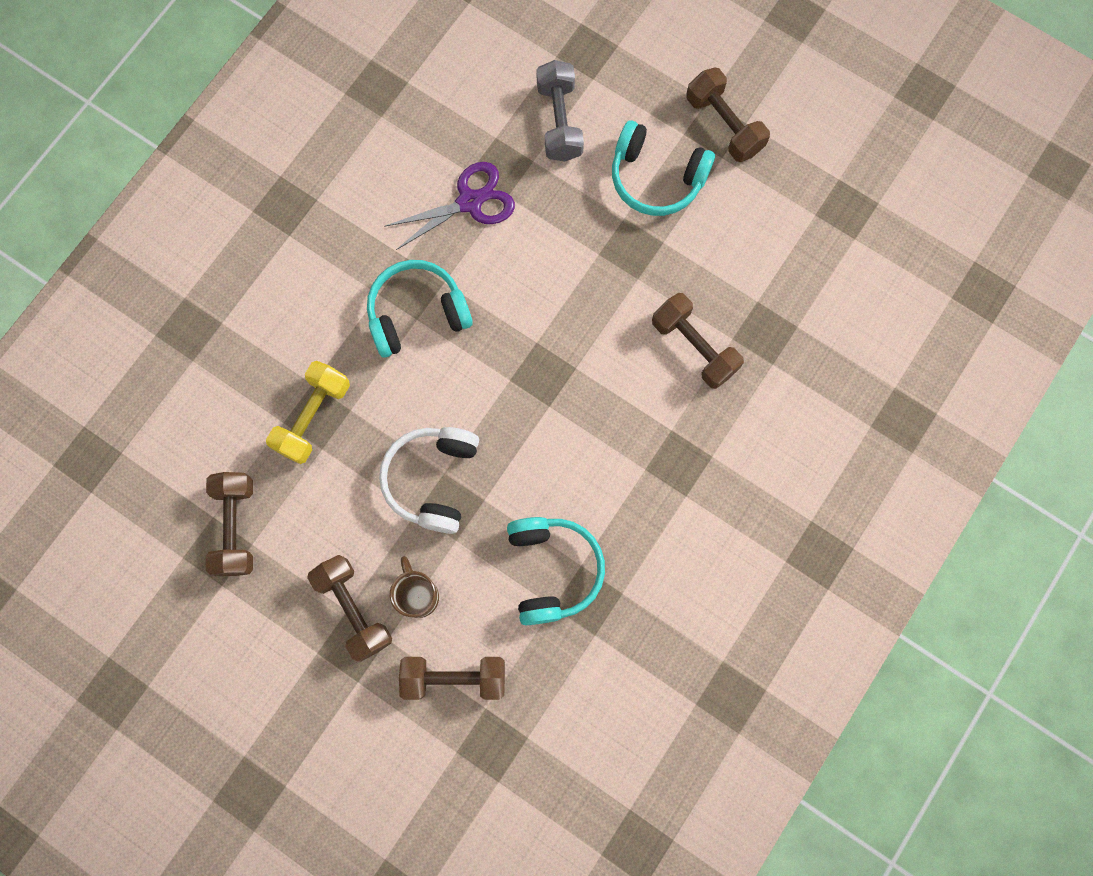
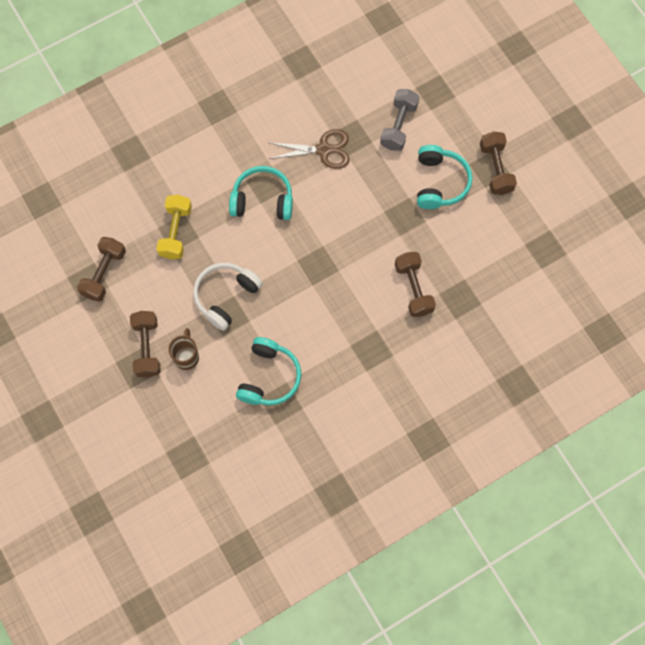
camera: 25 degrees right, 5 degrees down
(313, 417) = (175, 232): yellow dumbbell -> yellow dumbbell turned 45 degrees counterclockwise
(454, 678) = (184, 411): brown dumbbell -> none
(470, 202) = (324, 150): purple scissors -> brown scissors
(656, 178) = (440, 182): turquoise headphones -> turquoise headphones turned 135 degrees counterclockwise

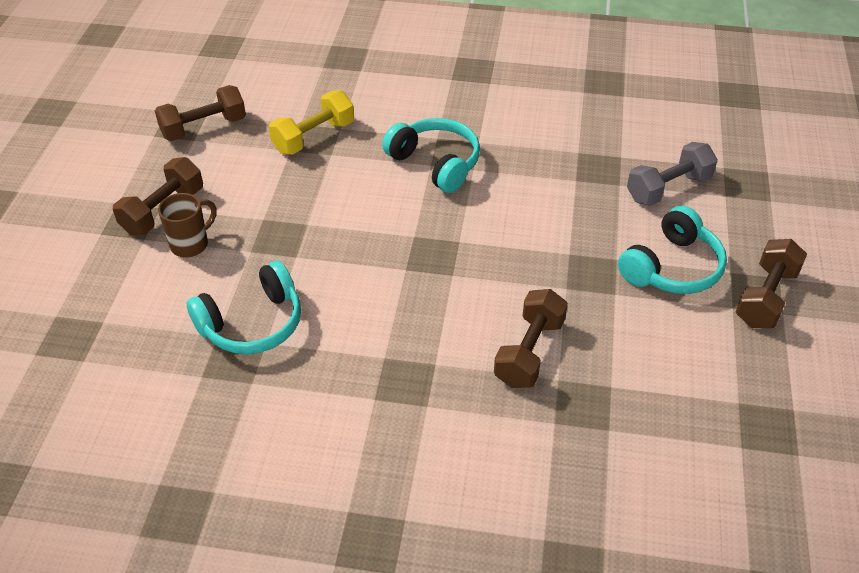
camera: 40 degrees right, 25 degrees down
(226, 296) = (297, 219): white headphones -> none
(324, 150) = (553, 161): brown scissors -> none

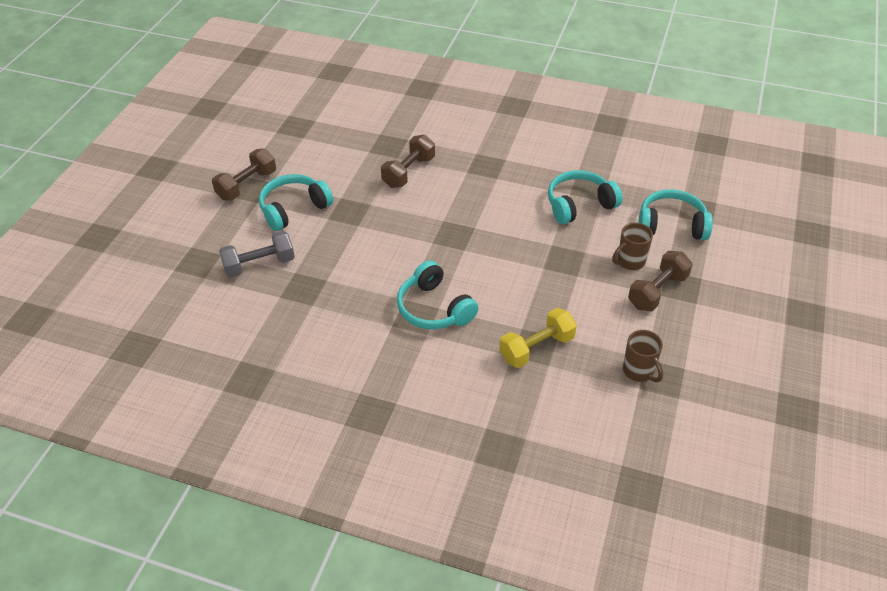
camera: 170 degrees left, 0 degrees up
(118, 305) = (671, 225): none -> turquoise headphones
(204, 128) = (639, 371): brown dumbbell -> brown mug

